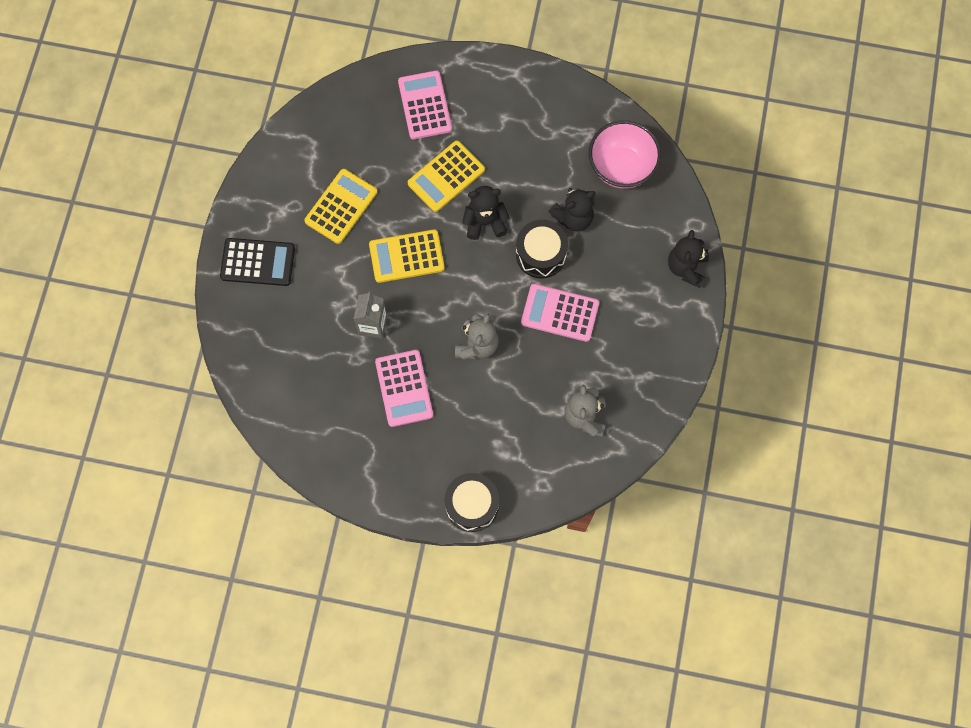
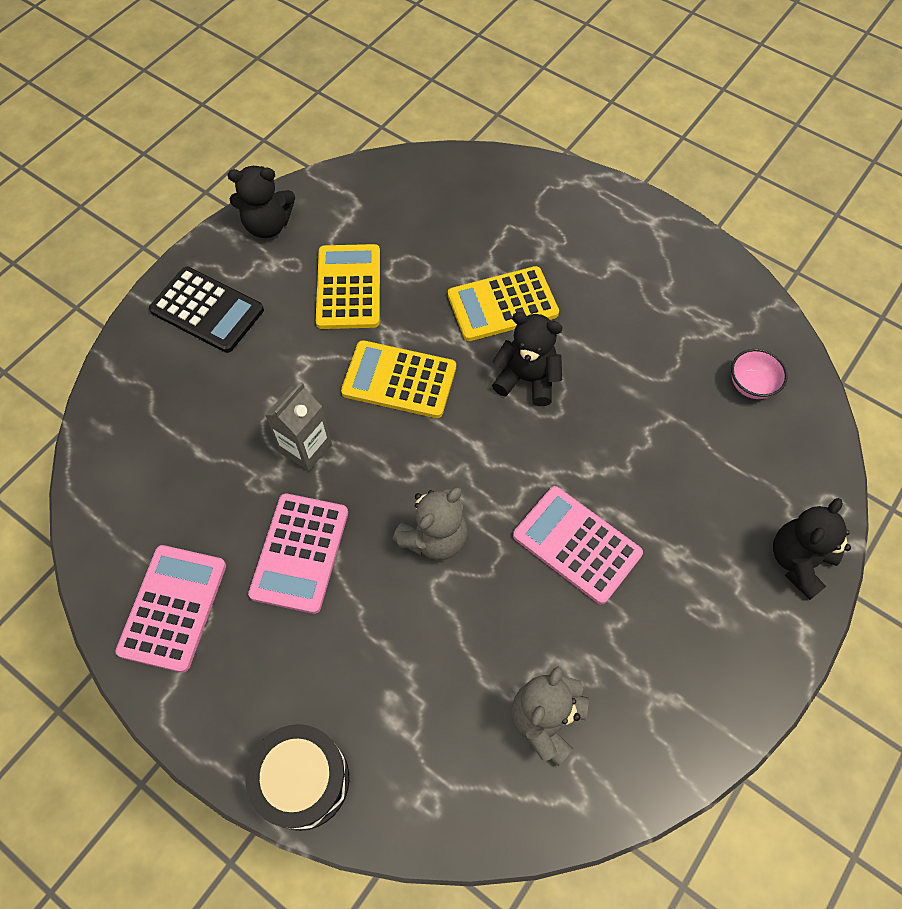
camera: 25 degrees right, 10 degrees down
(341, 206) = (348, 287): yellow calculator -> yellow calculator turned 60 degrees counterclockwise
(425, 105) = (517, 214): pink calculator -> pink calculator (173, 608)
(541, 254) = (585, 452): black drum -> none
(573, 217) = (654, 423): black teddy bear -> black teddy bear (267, 225)
(621, 167) = (751, 385): pink bowl -> pink bowl, size x0.51

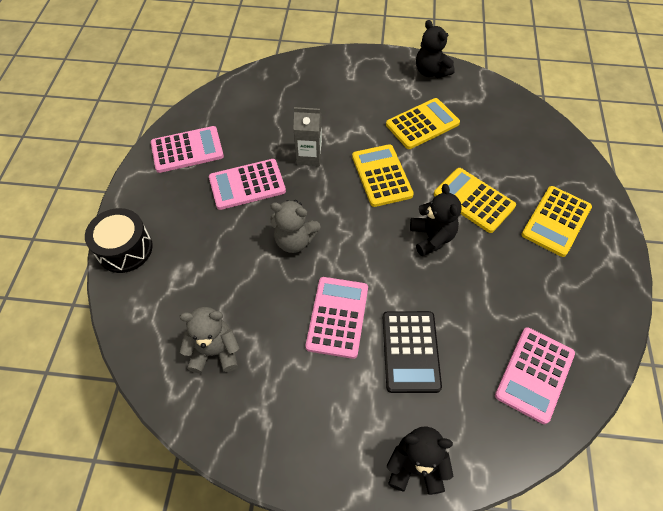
camera: 60 degrees right, 5 degrees down
(207, 310) = (359, 76): black calculator -> black calculator (410, 351)
(581, 245) = (556, 221): none -> yellow calculator
(751, 385) = (534, 374): pink bowl -> pink calculator

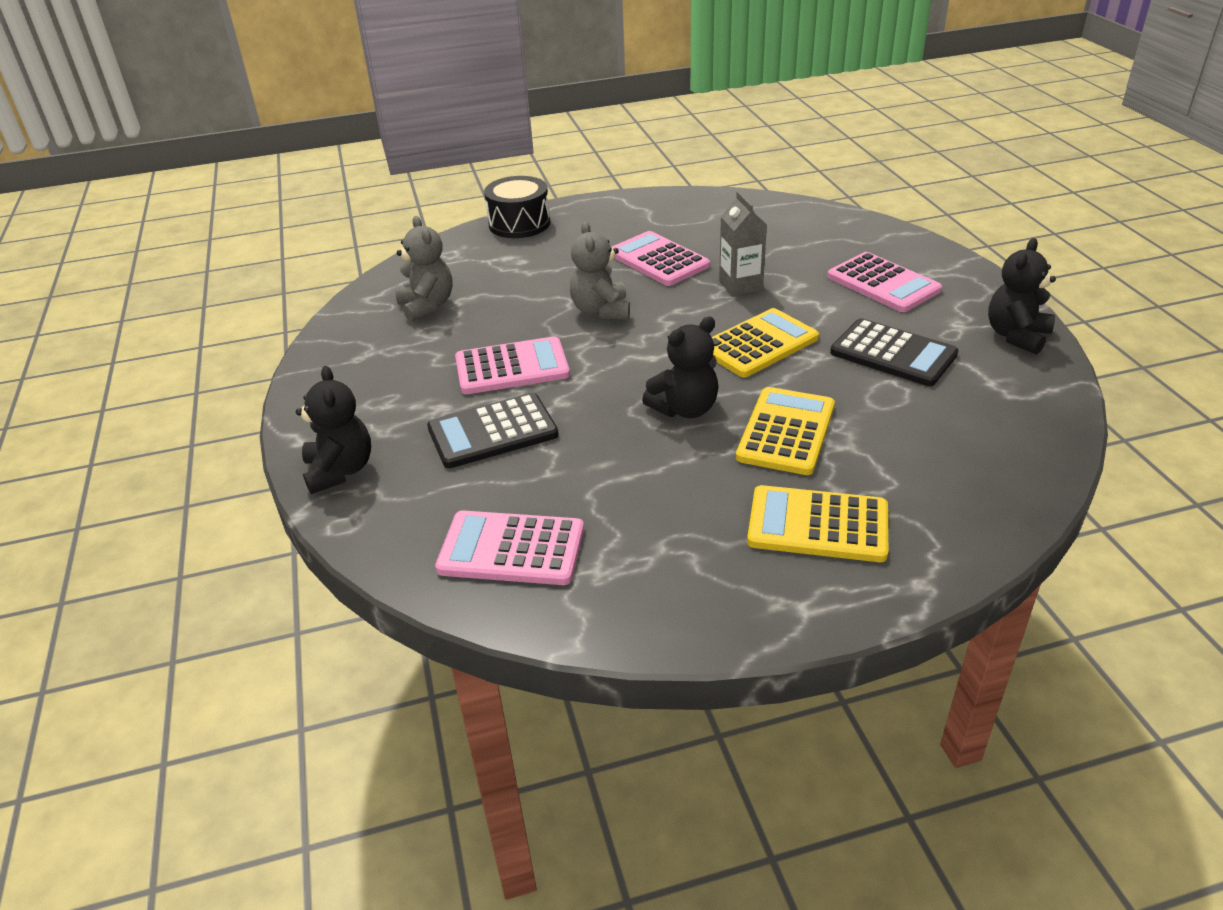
camera: 70 degrees right, 20 degrees down
(187, 150) = (676, 213): pink calculator -> pink calculator (883, 283)
(422, 124) = (893, 354): yellow calculator -> black calculator

